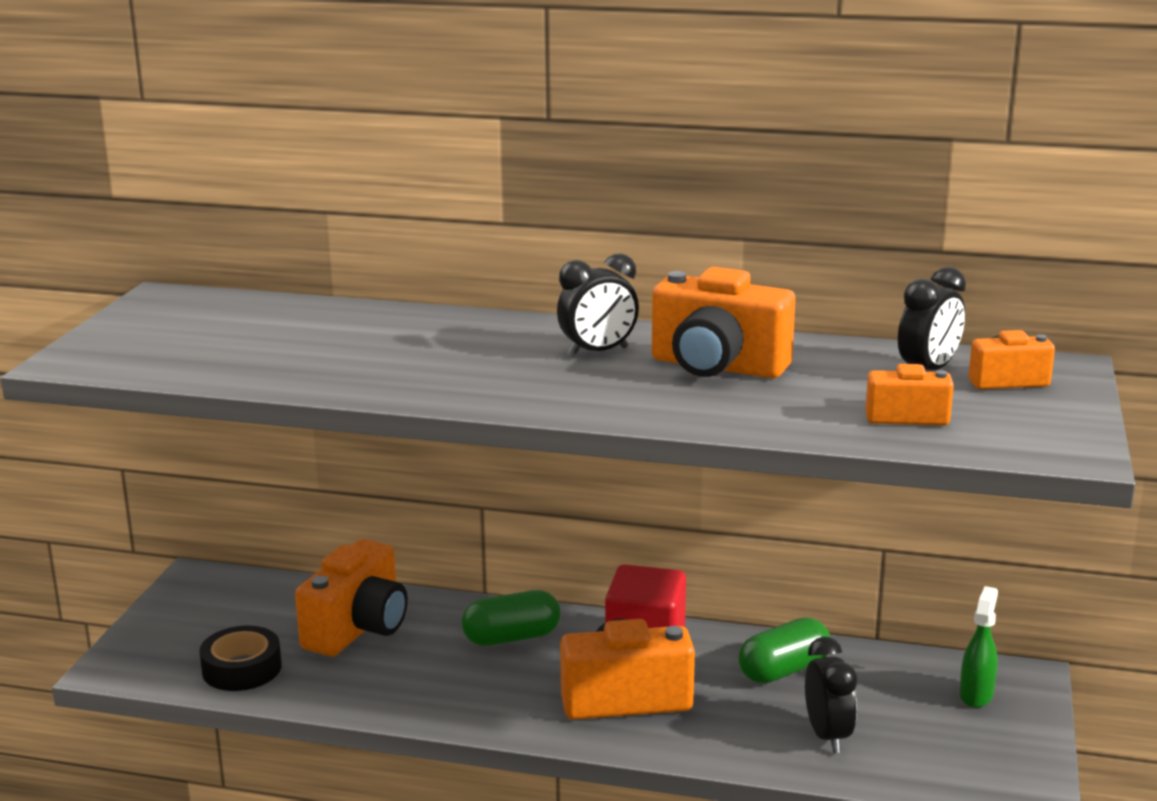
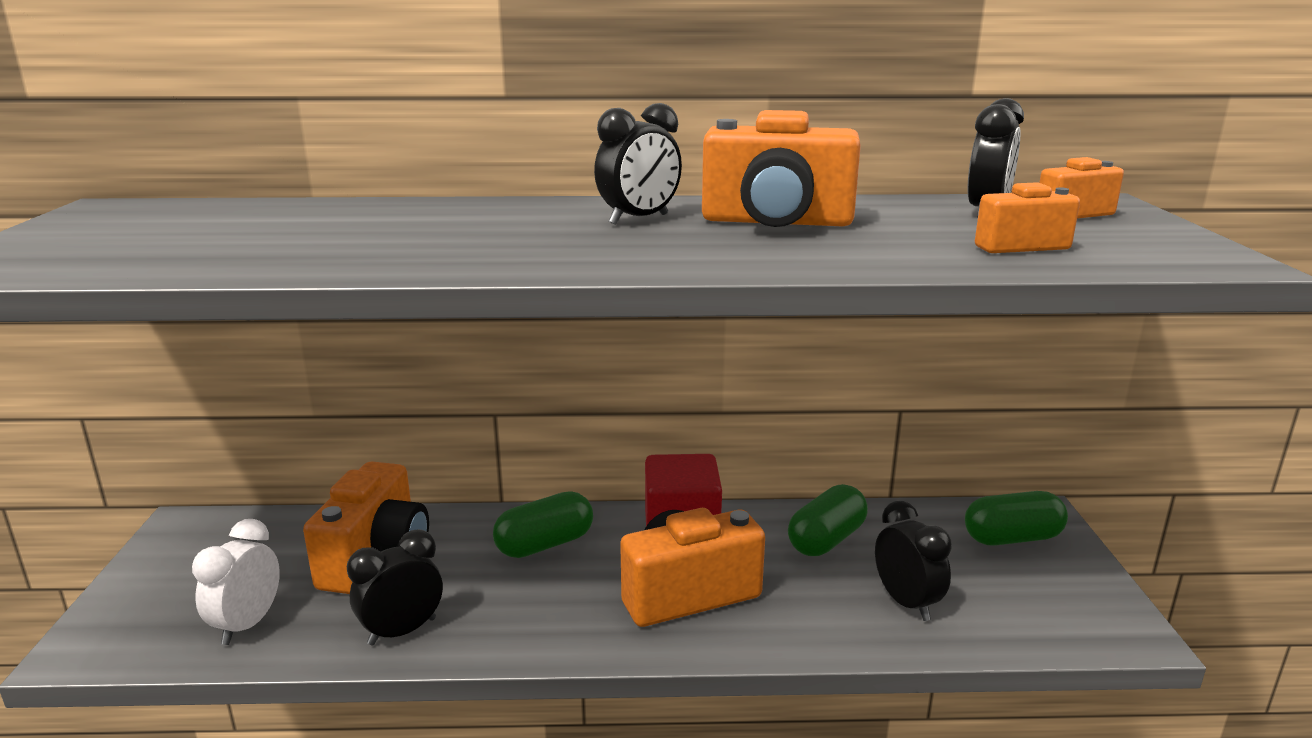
camera: 15 degrees left, 0 degrees up
(242, 668) = (247, 624): black tape -> white clock
(366, 692) = (402, 631): none -> black clock
(976, 695) = (1012, 538): green spray bottle -> green capsule

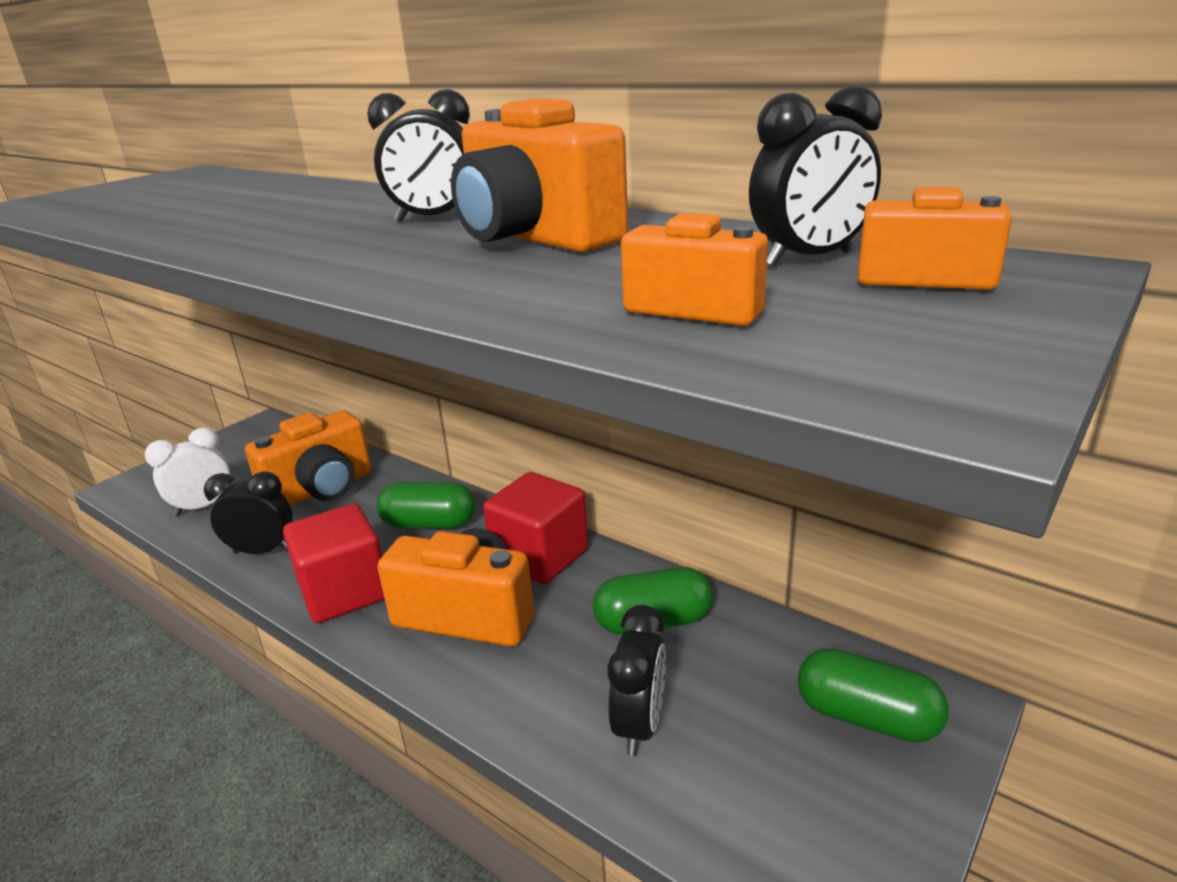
camera: 40 degrees right, 5 degrees up
(550, 625) = (344, 592): none -> red cube

